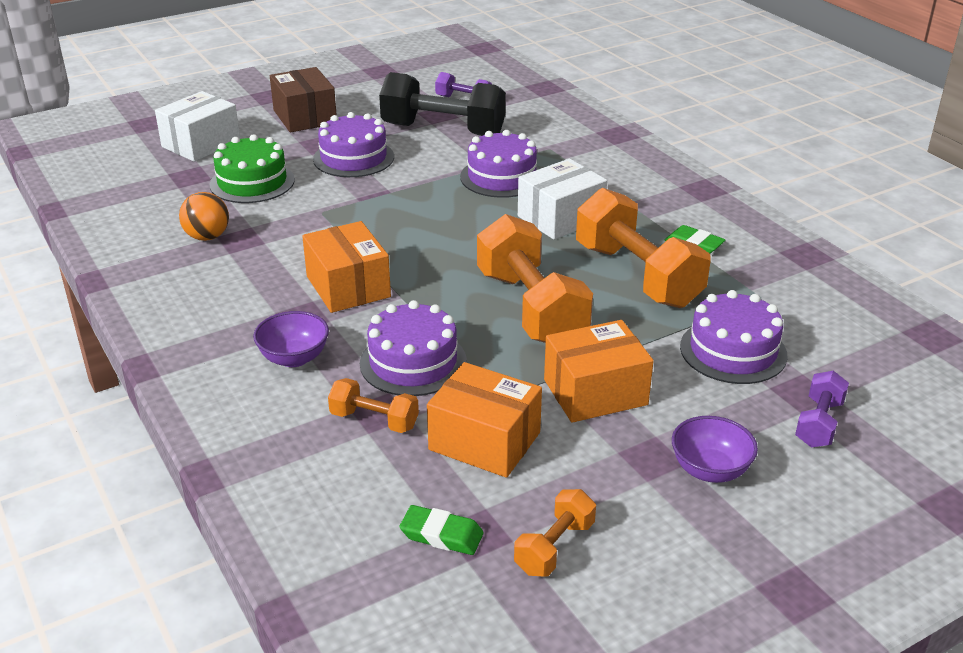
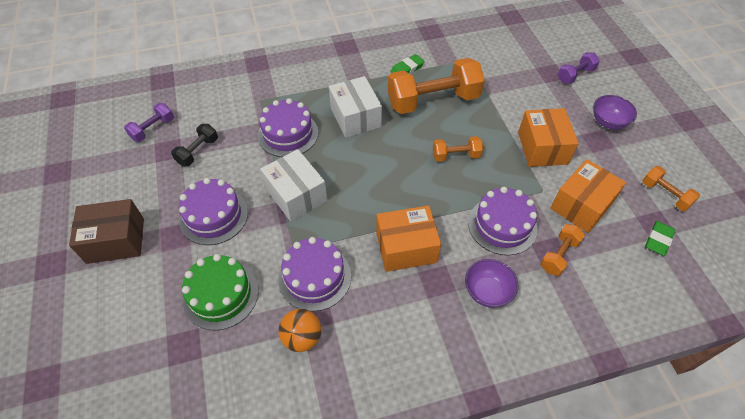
camera: 75 degrees left, 20 degrees up
(201, 144) = (122, 332): white box -> white box (296, 195)
(443, 130) = (198, 151): black dumbbell -> black dumbbell, size x0.49
(531, 308) = (456, 156): orange dumbbell -> orange dumbbell, size x0.49
(733, 351) = (513, 85): purple cake -> purple cake (314, 277)
(818, 423) = (575, 75): purple dumbbell -> purple dumbbell turned 75 degrees counterclockwise

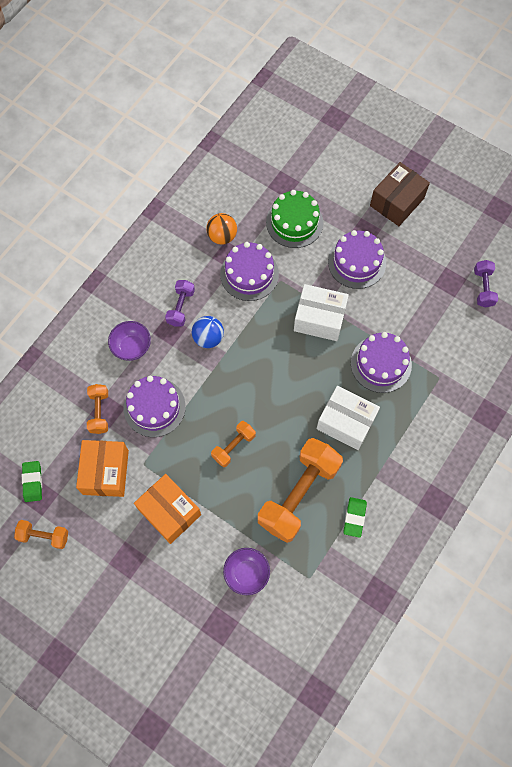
camera: 140 degrees right, 15 degrees up
(198, 151) = (427, 297): black dumbbell -> none
(406, 247) = (208, 338): orange box -> blue ball
(575, 75) = (193, 641): purple dumbbell -> purple dumbbell (181, 307)
(608, 122) = (129, 593): purple bowl -> purple bowl (246, 573)

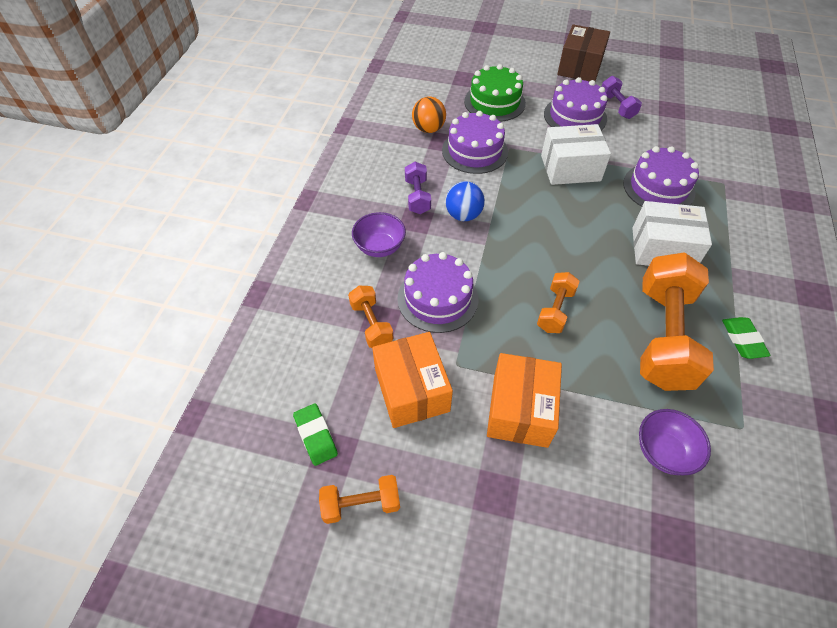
camera: 20 degrees left, 15 degrees down
(169, 512) = (520, 410): orange box -> orange box turned 75 degrees clockwise
(483, 288) = (705, 106): purple dumbbell -> purple dumbbell (617, 106)

